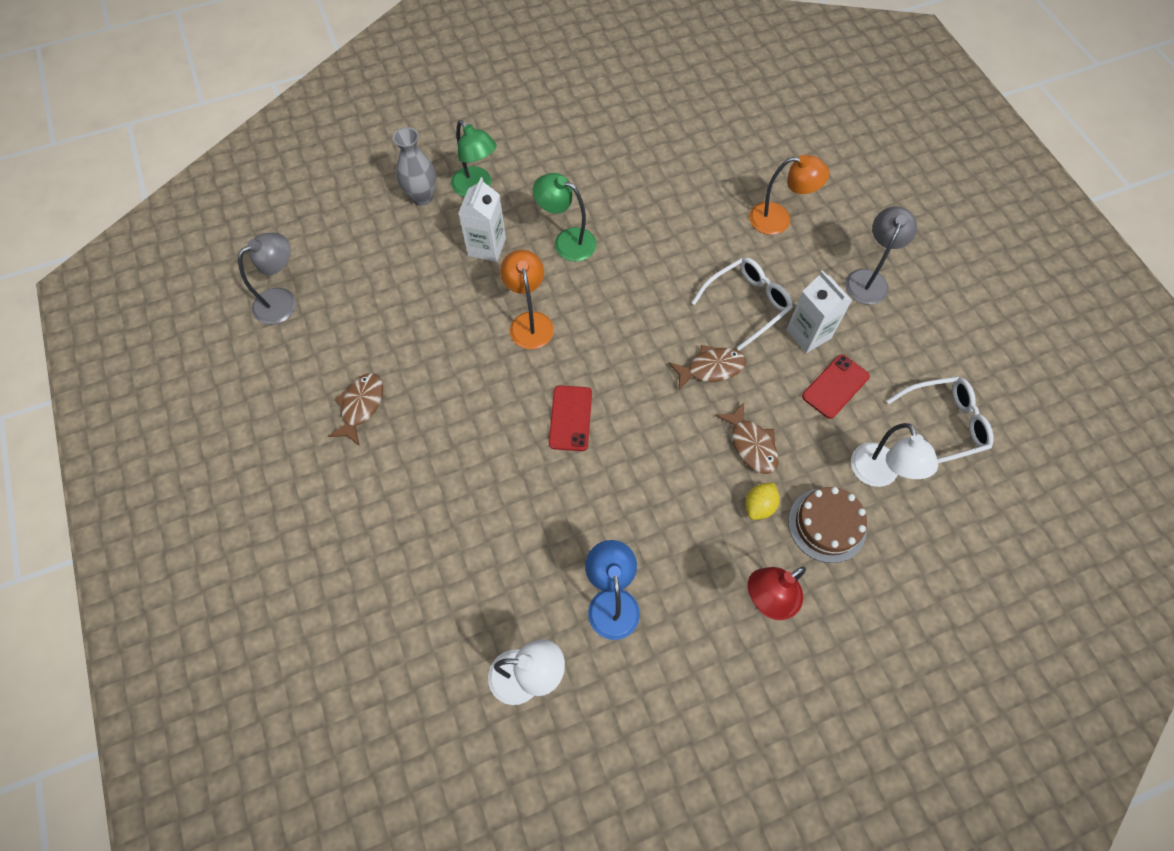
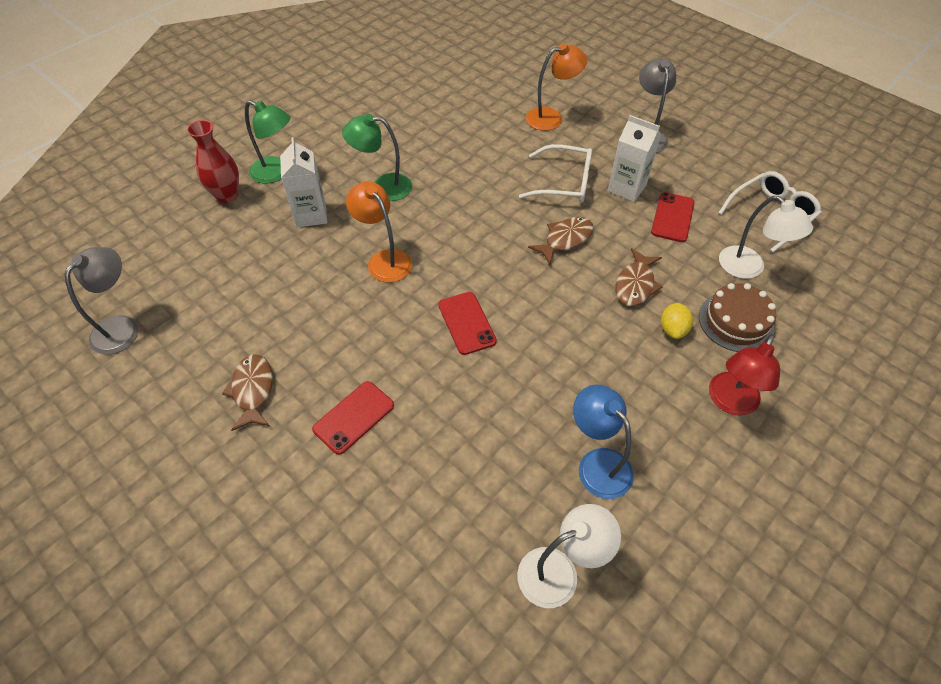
camera: 25 degrees left, 10 degrees down
(422, 197) = (227, 195): grey vase -> red vase
(430, 467) = (354, 417): none -> red phone
(747, 304) = (564, 183): white glasses -> white glasses turned 75 degrees clockwise
(751, 444) = (635, 284): brown fish -> brown fish turned 75 degrees clockwise

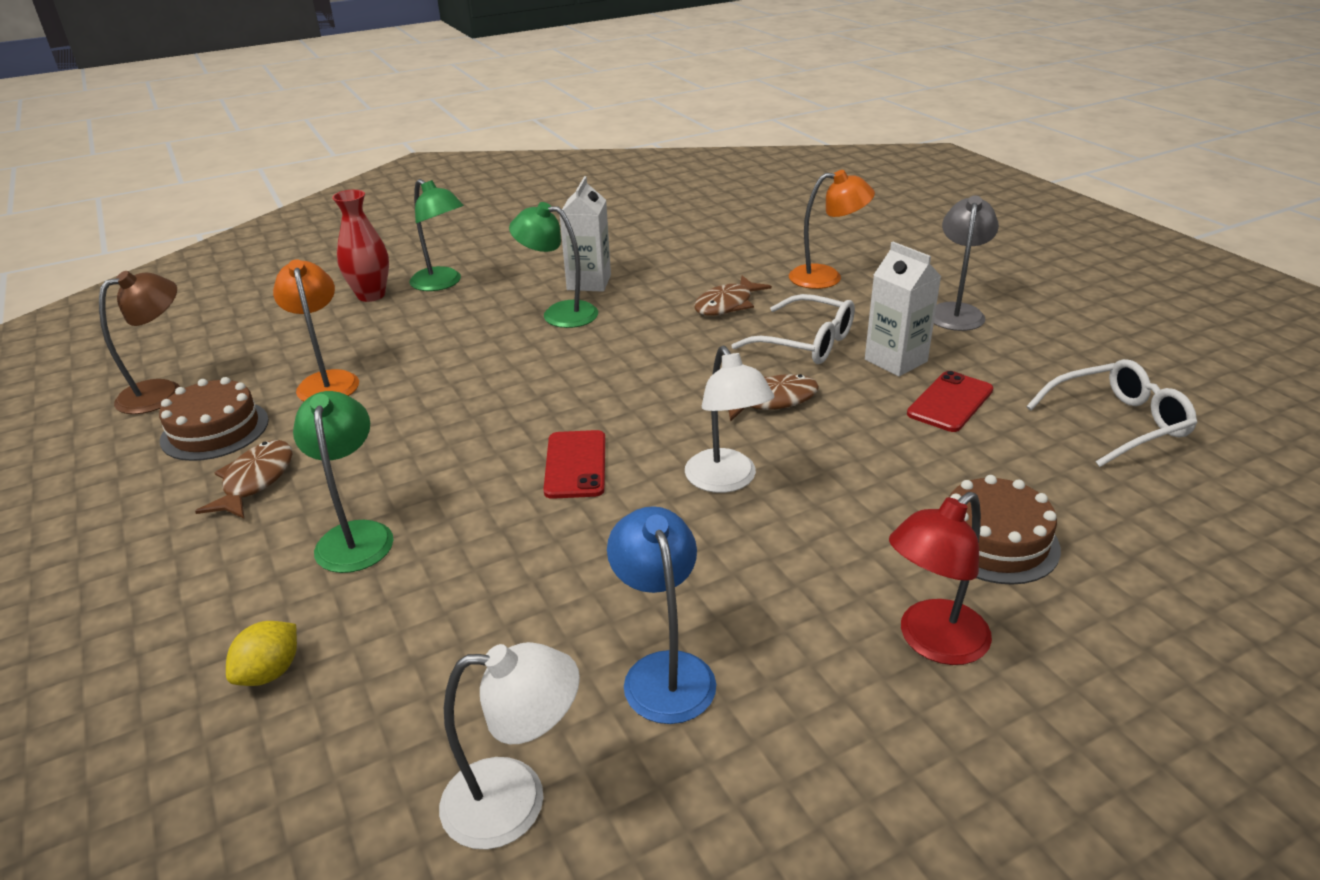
camera: 20 degrees right, 20 degrees down
(122, 327) = (162, 392): grey lamp -> brown lamp
(190, 353) = (215, 430): none -> brown cake
(311, 215) = (453, 326): white carton -> white carton (589, 282)
(354, 417) = (356, 535): red phone -> green lamp
(384, 260) = (512, 382): orange lamp -> orange lamp (327, 381)
(635, 284) = (850, 467): brown fish -> brown fish (727, 305)
(673, 329) = (881, 530): yellow lemon -> yellow lemon (270, 672)
(749, 268) = (1049, 480): white lamp -> white lamp (726, 481)

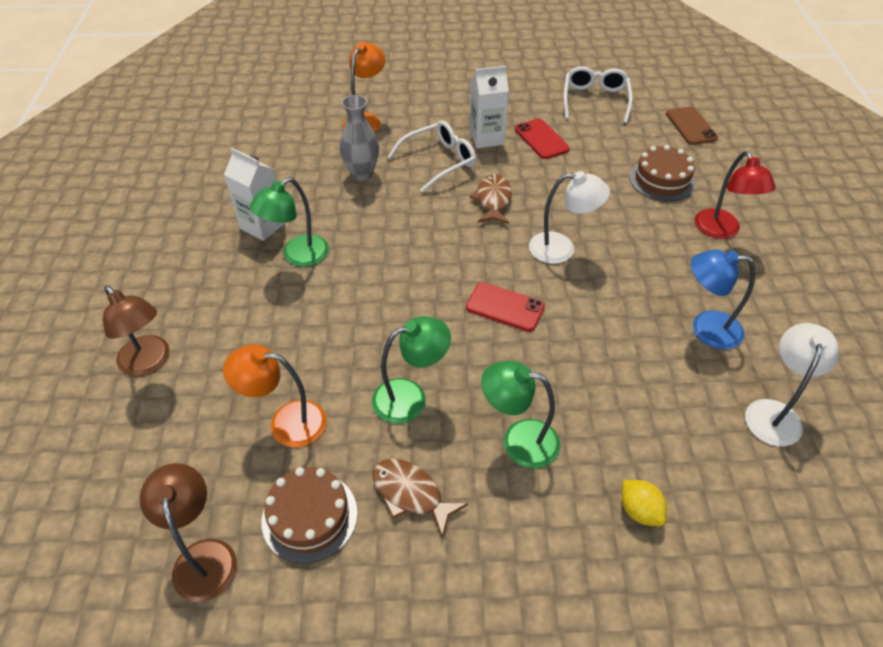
camera: 65 degrees left, 15 degrees up
(371, 295) = (149, 363): red vase -> brown lamp
(442, 283) = (175, 310): green lamp -> green lamp (410, 397)
(727, 305) = (362, 173): brown fish -> grey vase
(956, 311) = (452, 94): grey lamp -> none
(1198, 542) = (691, 126): none -> brown phone

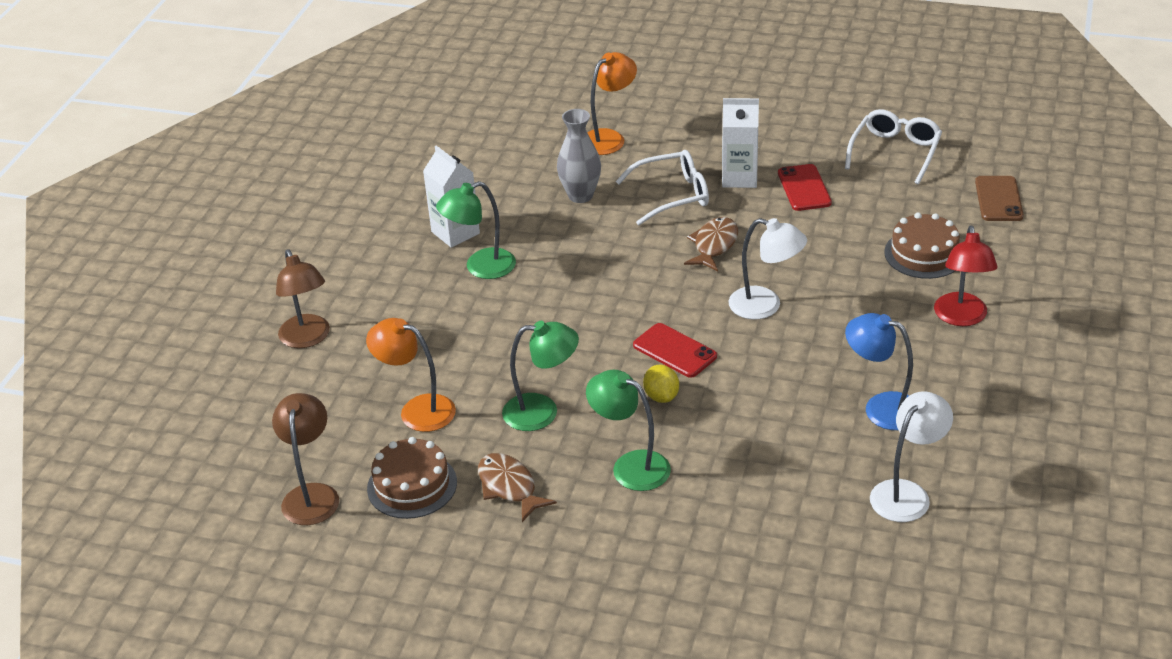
camera: 20 degrees right, 10 degrees down
(639, 511) = (718, 542): yellow lemon -> yellow lemon (661, 396)

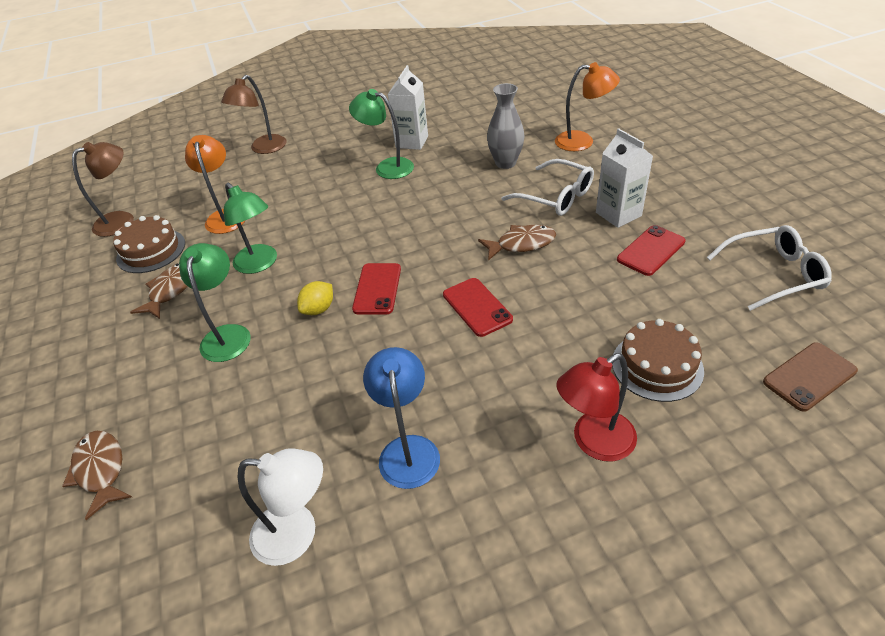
camera: 55 degrees right, 5 degrees up
(729, 593) = (101, 470): none -> brown fish
(765, 306) = (477, 307): white lamp -> red phone

